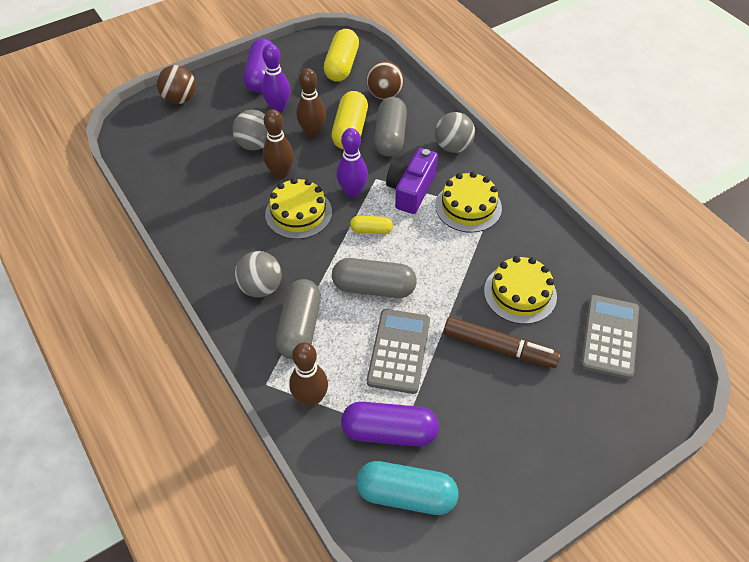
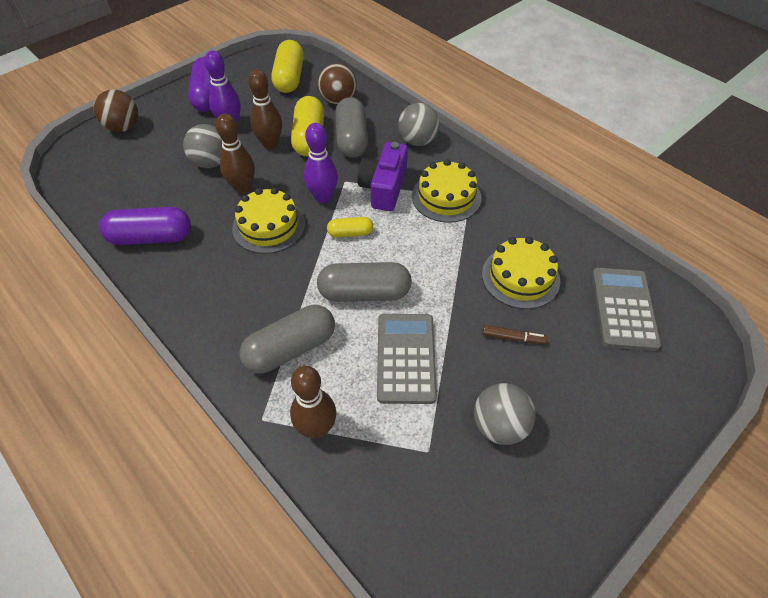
camera: 10 degrees left, 0 degrees up
(261, 287) = (239, 310): grey ball -> grey ball (499, 426)
(300, 328) = (290, 349): grey capsule -> grey capsule turned 60 degrees clockwise
(389, 432) = (414, 453): purple capsule -> purple capsule (151, 237)
(406, 495) = (449, 526): turquoise capsule -> none
(499, 348) = (513, 338): brown marker -> brown marker, size x0.50

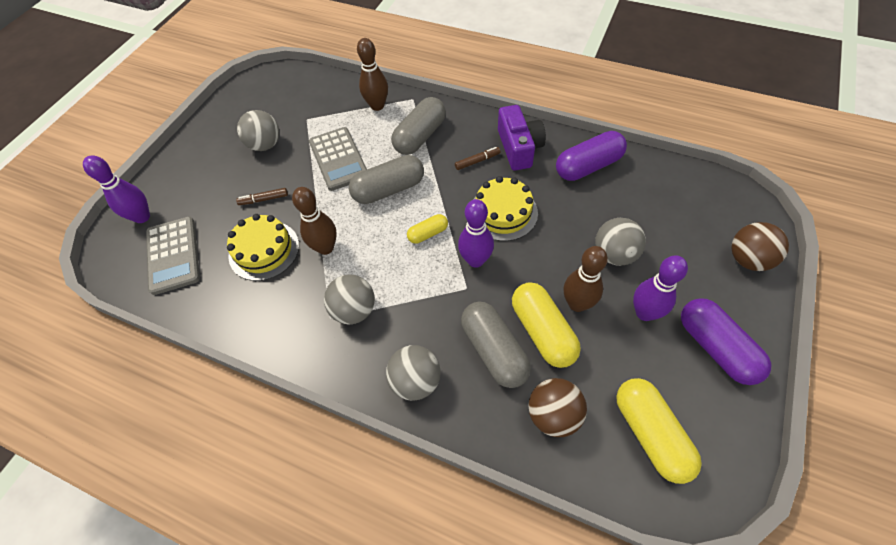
camera: 160 degrees right, 5 degrees up
(243, 188) = (557, 239): brown bowling pin -> brown bowling pin (325, 248)
(250, 288) = (477, 161): none -> brown marker
(384, 188) = (422, 296): purple camera -> purple camera (519, 148)
(446, 197) = (354, 310): yellow cake -> grey ball
(672, 374) = (142, 217): none -> purple bowling pin

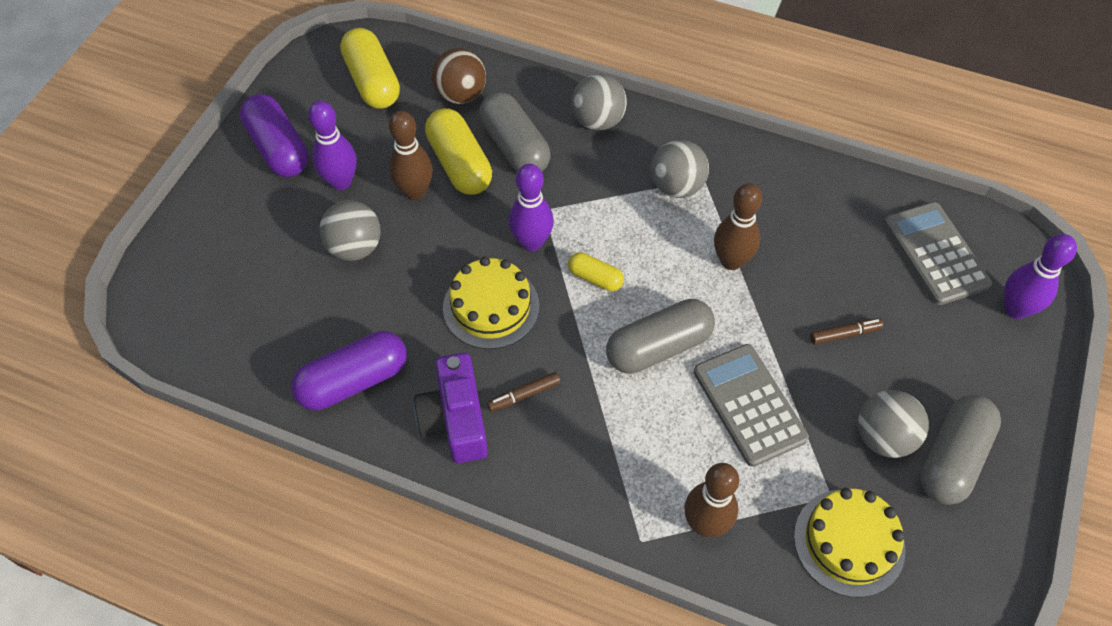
camera: 175 degrees right, 0 degrees up
(264, 250) = (814, 258): yellow cake -> yellow cake (849, 542)
(420, 136) = (619, 448): grey capsule -> grey capsule (952, 458)
(428, 234) = (595, 278): yellow capsule -> yellow capsule turned 60 degrees clockwise
(748, 259) = (193, 239): brown ball -> none

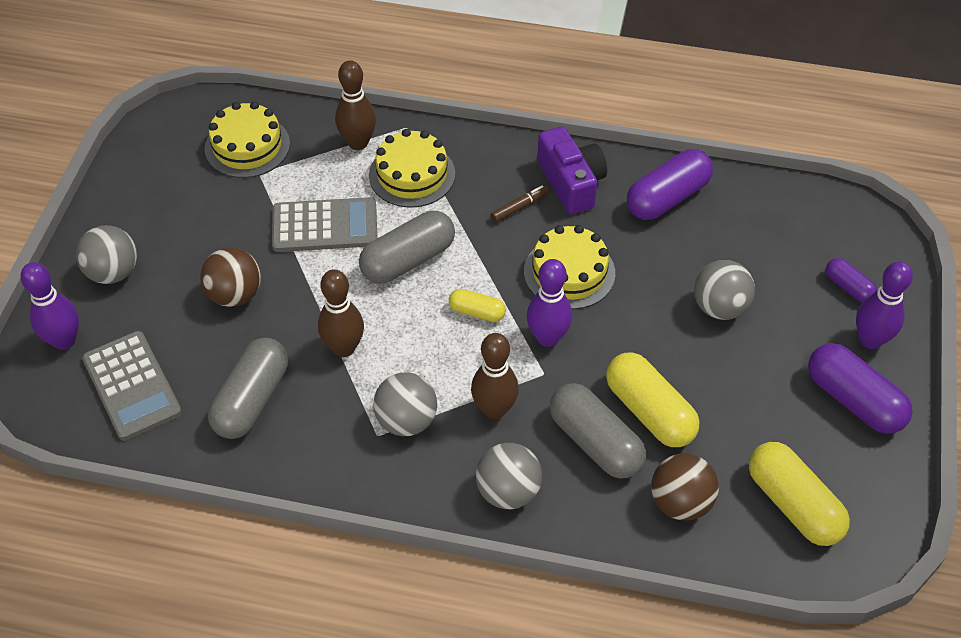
camera: 170 degrees right, 5 degrees down
(219, 249) = (848, 287): none -> purple capsule
(341, 182) = (767, 372): purple bowling pin -> purple bowling pin (870, 340)
(415, 191) = (685, 373): brown bowling pin -> brown bowling pin (494, 409)
(642, 462) = (412, 174): none -> yellow cake
(749, 405) = (325, 226): grey calculator -> grey calculator turned 60 degrees counterclockwise
(844, 334) = (235, 295): brown marker -> brown ball
(883, 437) = (210, 218): grey ball -> grey ball (113, 272)
(952, 458) = (155, 210): grey capsule -> grey capsule (252, 400)

